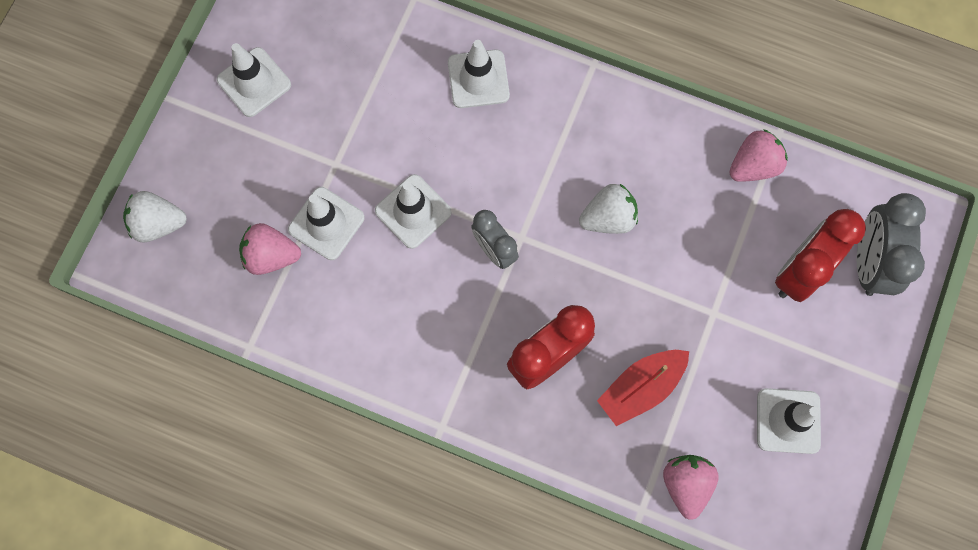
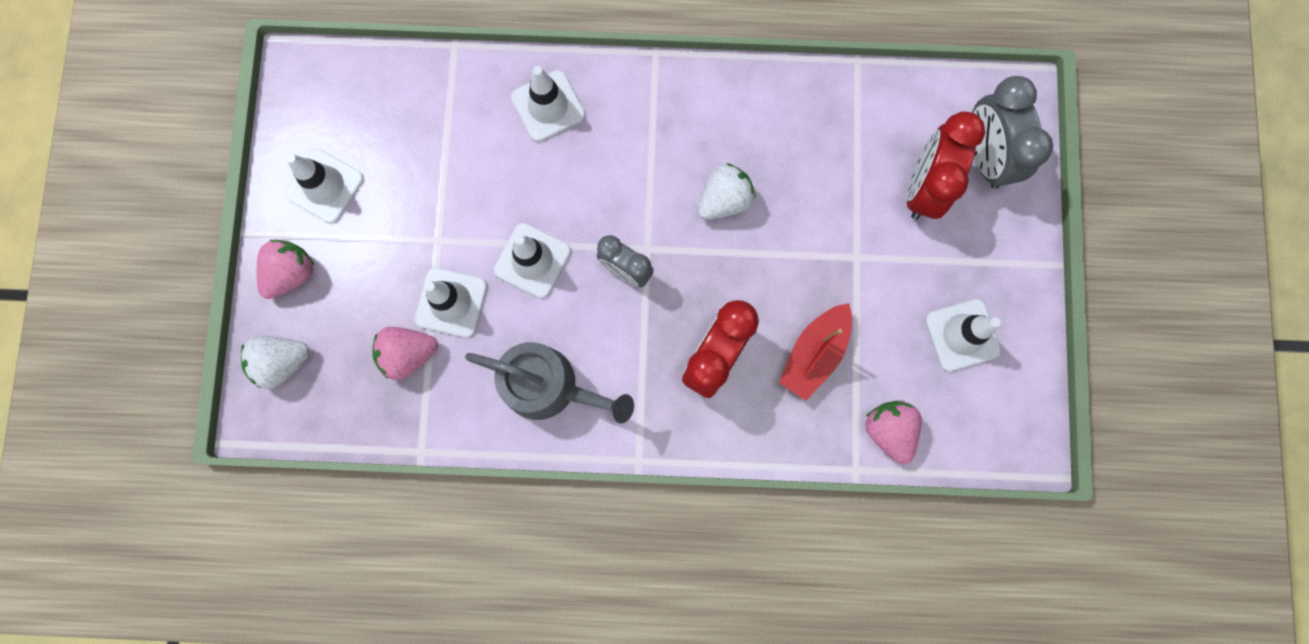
camera: 20 degrees left, 5 degrees up
(386, 329) = (549, 386): none -> grey watering can
(753, 166) = (844, 100): pink strawberry -> pink strawberry (292, 273)

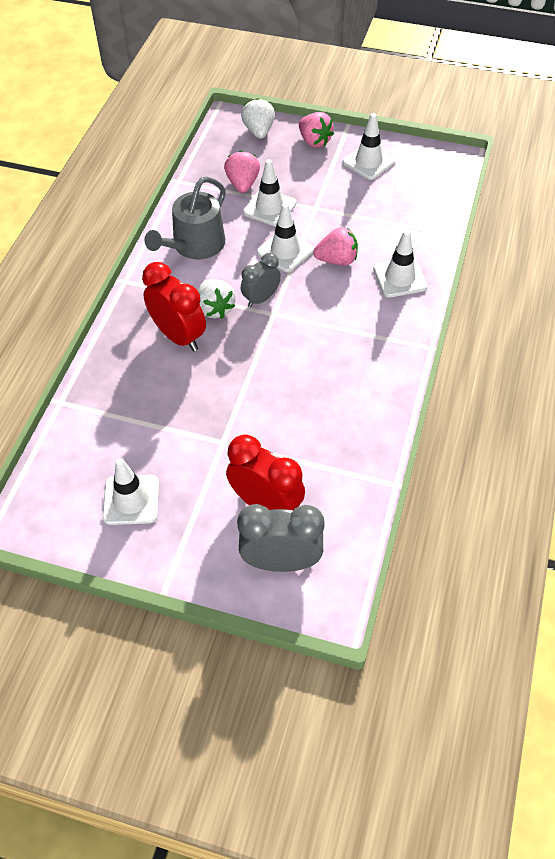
camera: 105 degrees right, 25 degrees down
(724, 200) = (296, 366): white strawberry -> white strawberry (215, 308)
(814, 353) = (157, 396): red boat -> none
(888, 430) = (79, 429): pink strawberry -> pink strawberry (337, 260)

